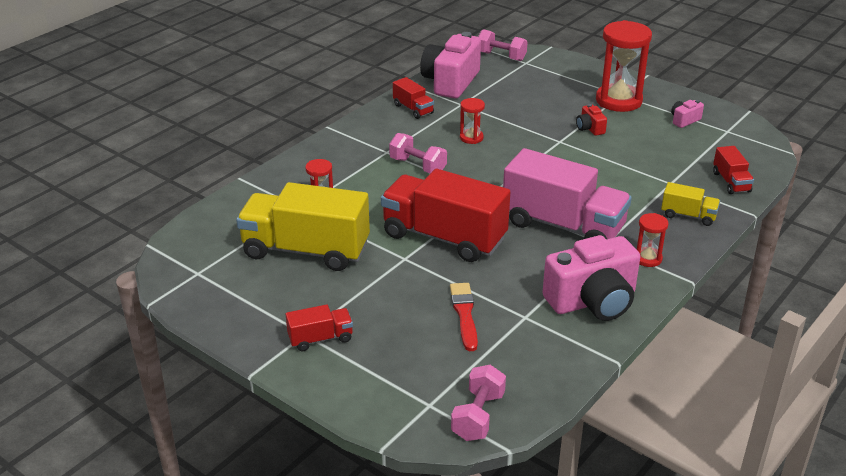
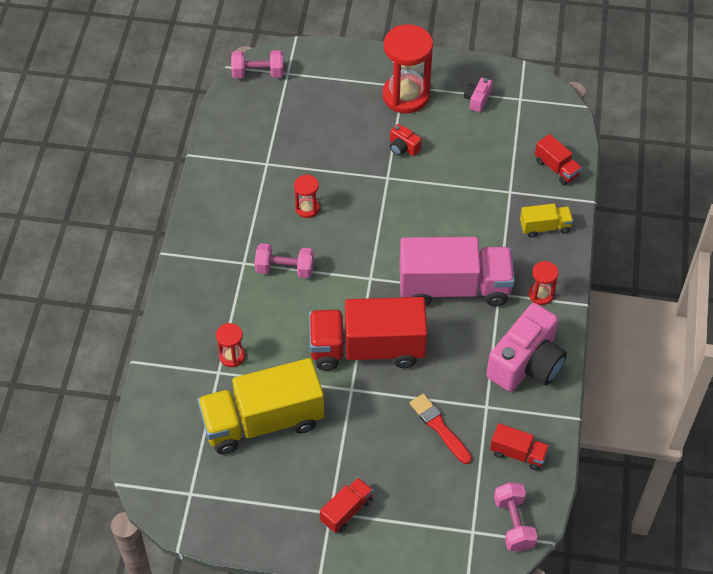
camera: 30 degrees left, 20 degrees up
(413, 109) = (227, 191): red truck -> red truck (518, 453)
(451, 82) = (235, 135): pink camera -> none

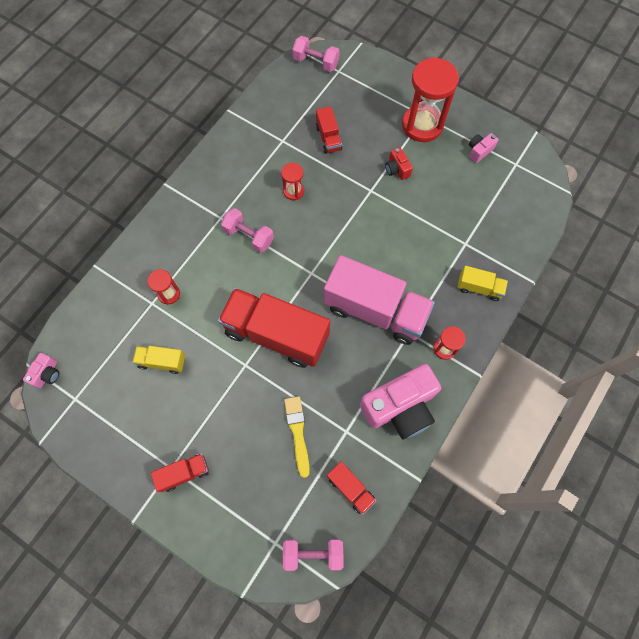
camera: 25 degrees right, 15 degrees up
(146, 483) = (47, 374): none -> pink camera
(263, 421) = (162, 361): yellow truck -> yellow truck, size x0.46
(439, 427) = (297, 433): red brush -> yellow brush
(513, 523) = (313, 553): pink dumbbell -> pink dumbbell turned 75 degrees clockwise
(556, 168) = (516, 238): red truck -> red truck (328, 138)

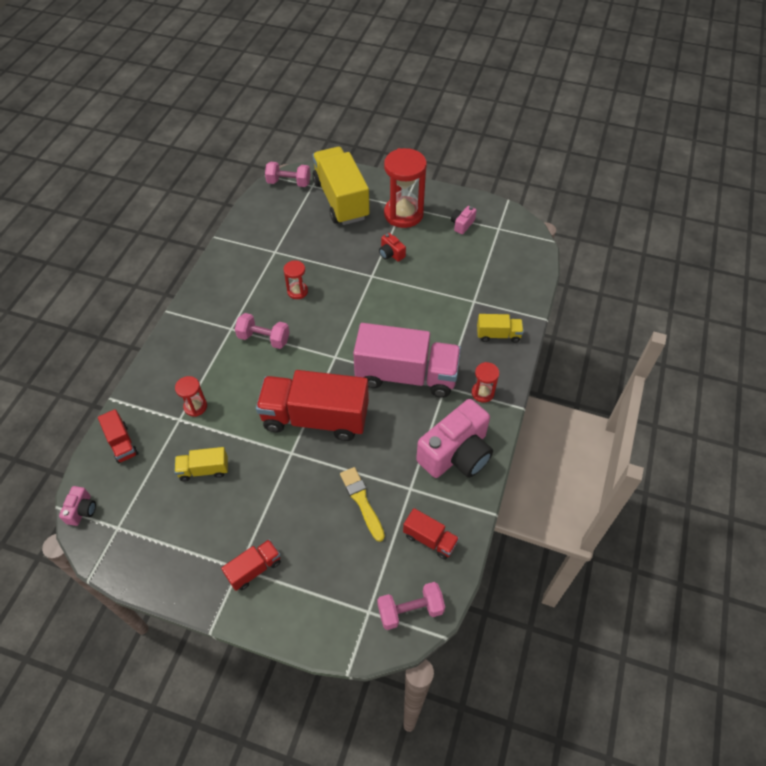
camera: 15 degrees left, 15 degrees down
(328, 138) = (318, 241): red truck -> red truck (122, 443)
(363, 94) = (341, 200): none -> yellow truck

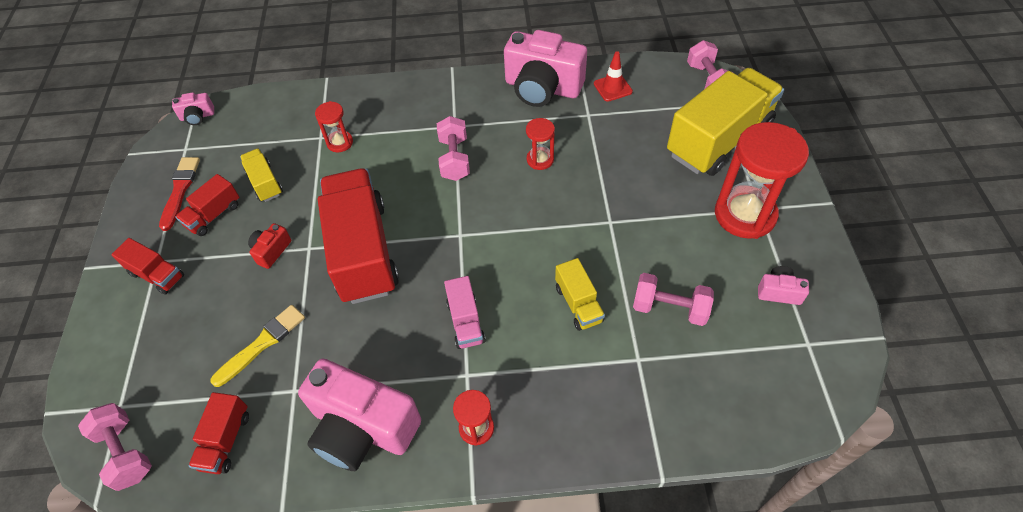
camera: 70 degrees right, 0 degrees up
(122, 443) = (277, 109): red truck -> red truck (214, 215)
(168, 538) = (180, 190): none -> red brush
(230, 266) = (542, 88): none -> pink camera
(259, 230) = (612, 88): none -> red traffic cone
(391, 254) = (662, 228): red camera -> red camera (271, 251)
(406, 375) = (465, 322): pink truck -> pink truck, size x0.46
(448, 274) = (669, 308): none -> pink dumbbell
(498, 335) = (592, 414): yellow truck -> yellow truck (578, 304)

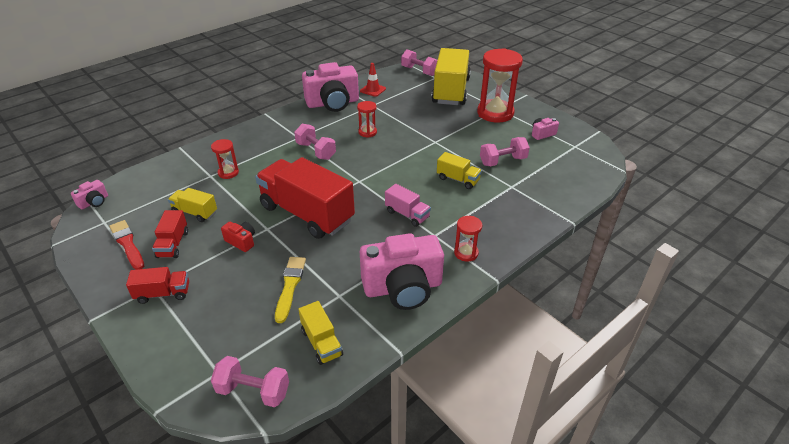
camera: 40 degrees left, 15 degrees down
(225, 440) = (321, 342): red truck -> yellow truck
(271, 251) = (241, 241): red camera -> red camera turned 135 degrees clockwise

